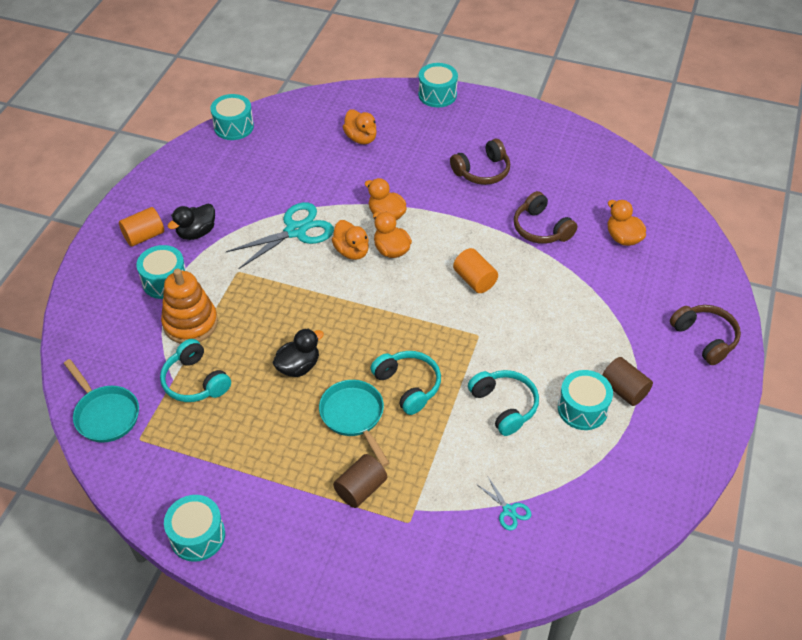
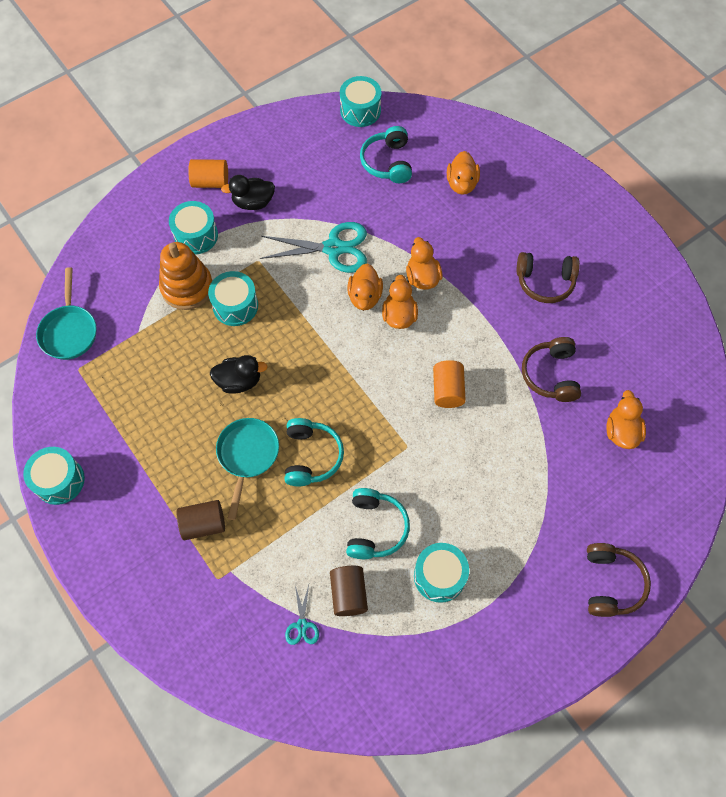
camera: 35 degrees right, 15 degrees up
(195, 381) = (152, 344): turquoise headphones -> turquoise headphones (387, 162)
(437, 94) = (569, 174): turquoise drum -> turquoise drum (235, 306)
(624, 390) = (491, 583): brown cylinder -> brown cylinder (348, 594)

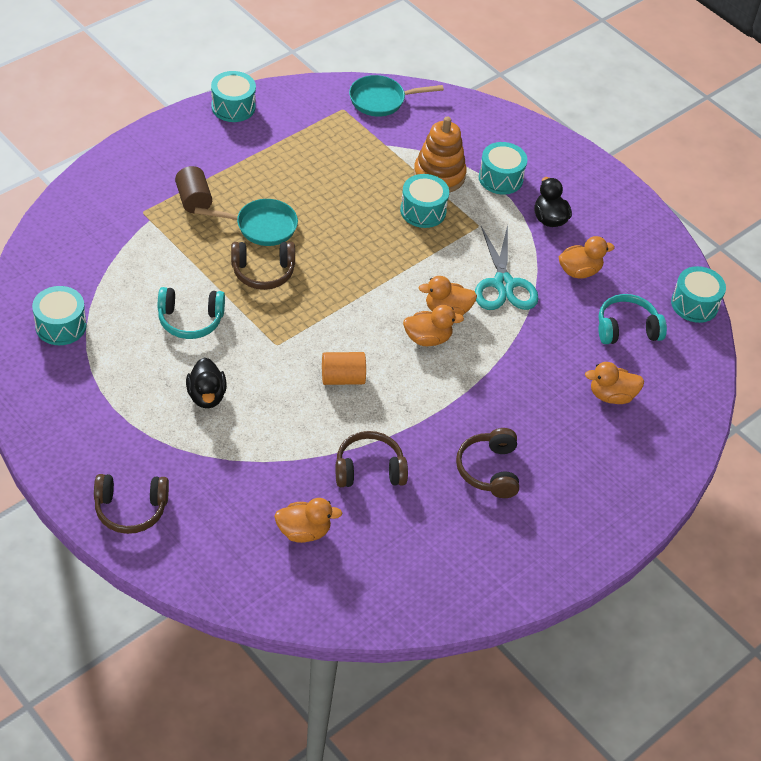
camera: 80 degrees right, 15 degrees down
(210, 182) = (568, 185): orange cylinder -> none
(239, 381) = (339, 217): black duck -> black duck (206, 396)
(302, 625) = (98, 269): turquoise scissors -> none
(311, 456) = (263, 272): turquoise headphones -> brown headphones
(348, 594) = (126, 301): brown cylinder -> none
(422, 277) = (478, 358): orange duck -> orange duck (579, 271)
(439, 576) = (141, 368): turquoise drum -> turquoise drum (61, 326)

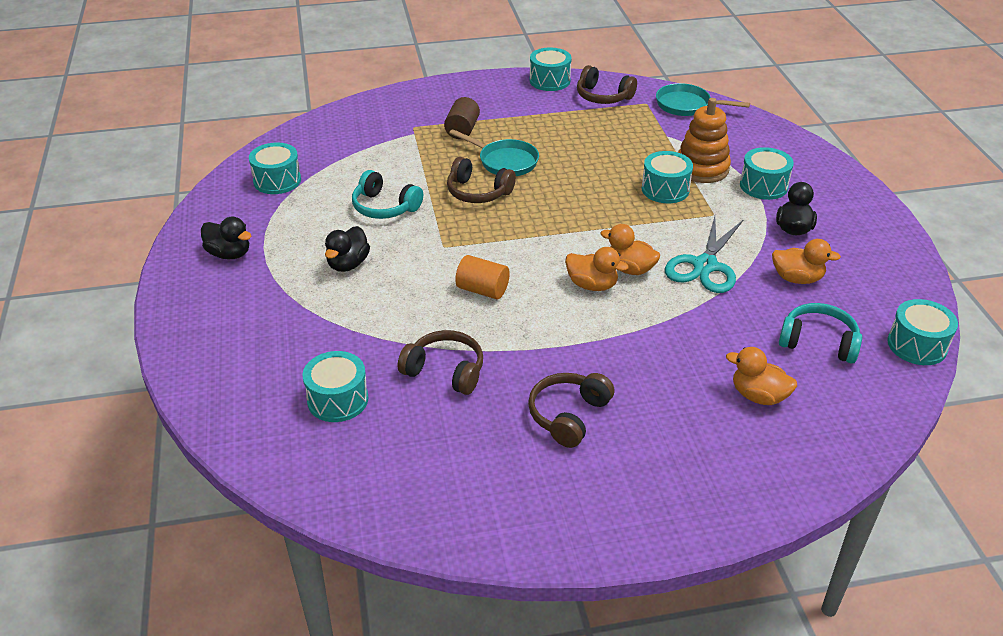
camera: 35 degrees right, 10 degrees down
(87, 427) = (229, 254): none -> black duck
(131, 509) = (205, 325): brown headphones -> brown headphones (603, 96)
(304, 531) = (338, 399): orange duck -> turquoise drum

